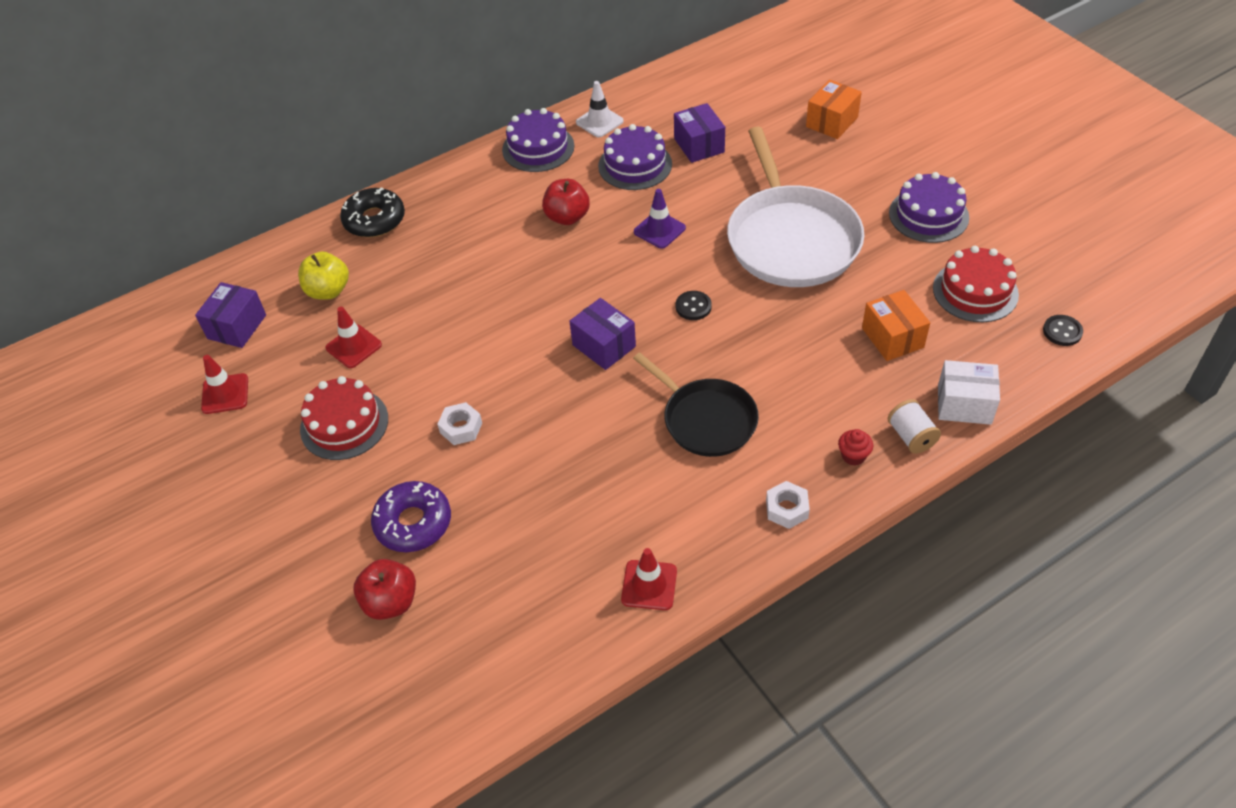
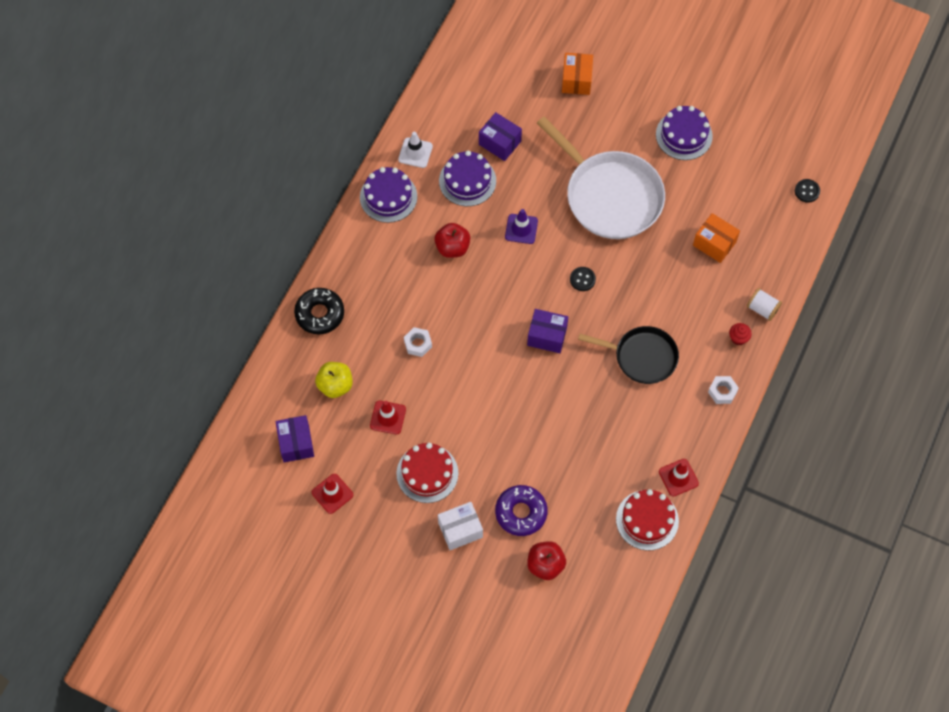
camera: 35 degrees left, 15 degrees up
(461, 428) = (501, 438): white nut -> white nut (418, 344)
(964, 404) = (779, 272): white box -> white box (460, 530)
(975, 291) = (743, 184): red cake -> red cake (647, 520)

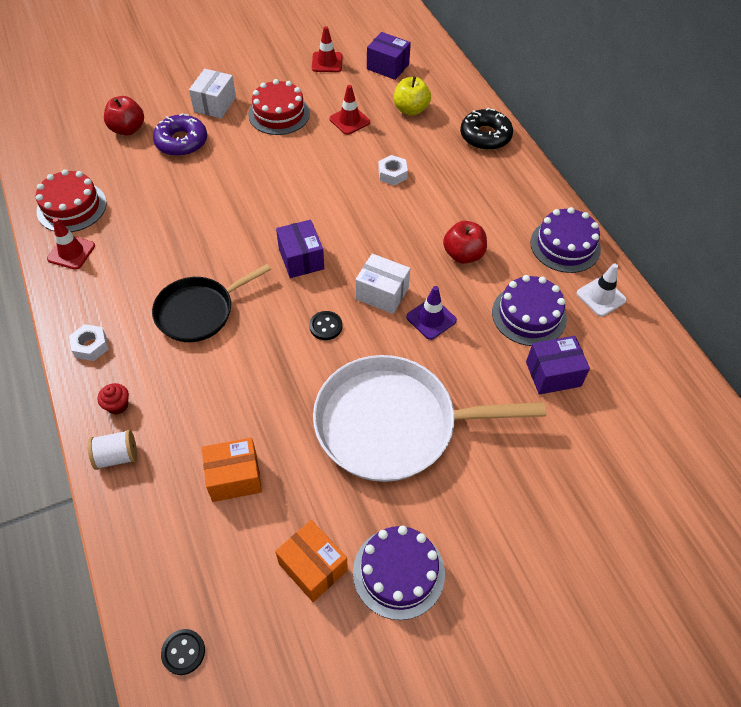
camera: 130 degrees right, 10 degrees down
(528, 269) = (382, 293): none -> white box
(547, 336) = (301, 259): purple box -> purple box turned 75 degrees counterclockwise
(576, 80) = (580, 516): orange box -> orange box (313, 567)

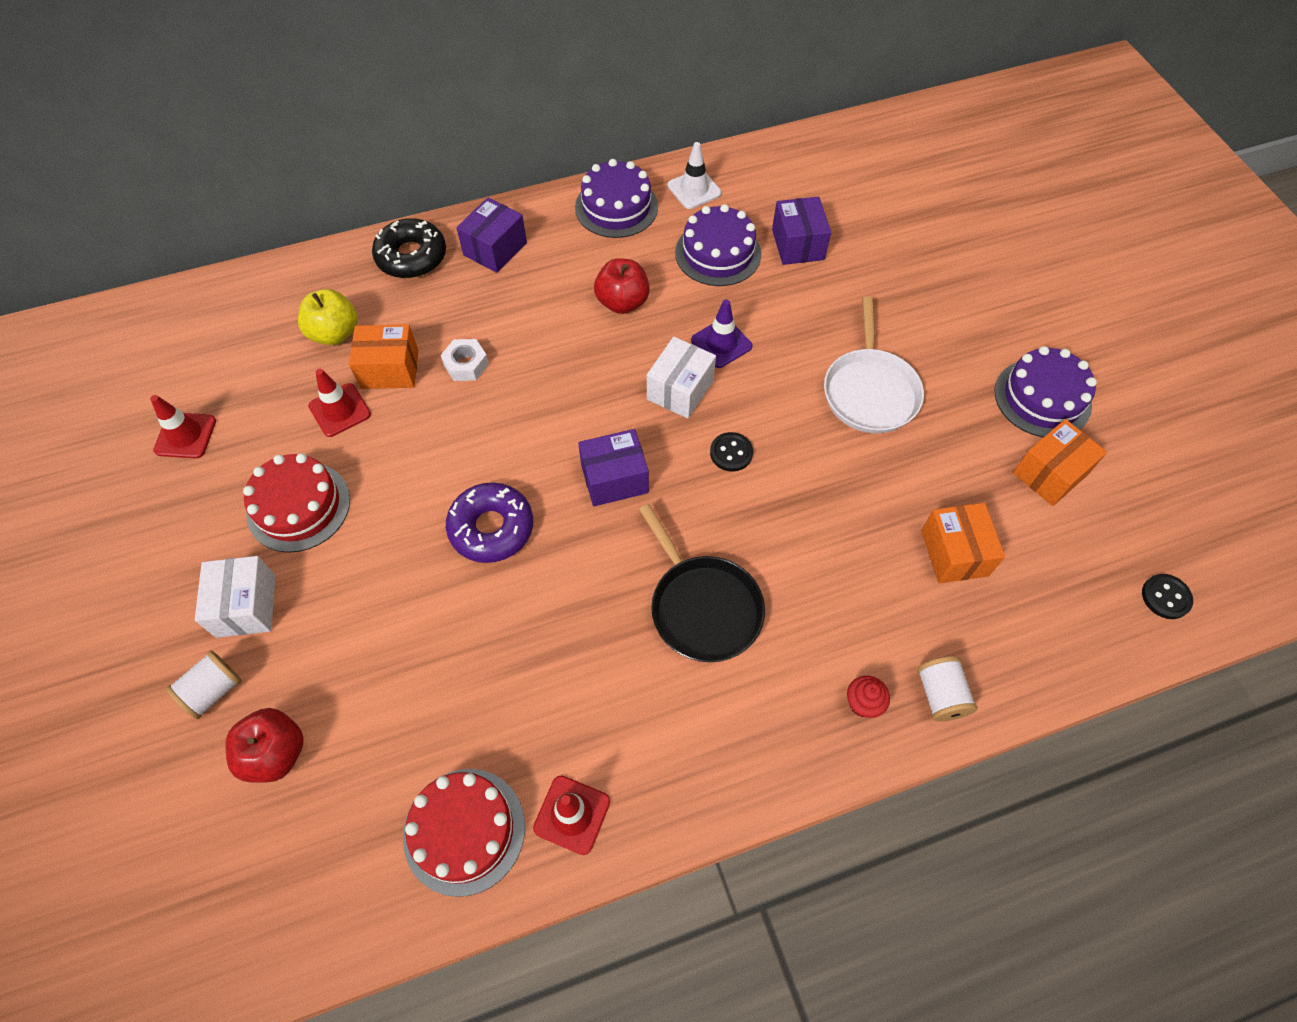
camera: 85 degrees left, 5 degrees up
(91, 346) = (763, 755): white nut -> none
(166, 101) = (213, 691): none -> white spool
(181, 142) = (333, 655): purple donut -> purple donut (491, 528)
(215, 104) = (246, 606): white box -> white box turned 60 degrees clockwise
(384, 138) = (390, 369): none -> orange box
(388, 67) = (225, 354): purple box -> purple box (495, 249)
(392, 424) = (870, 391): white pan -> white pan, size x0.61

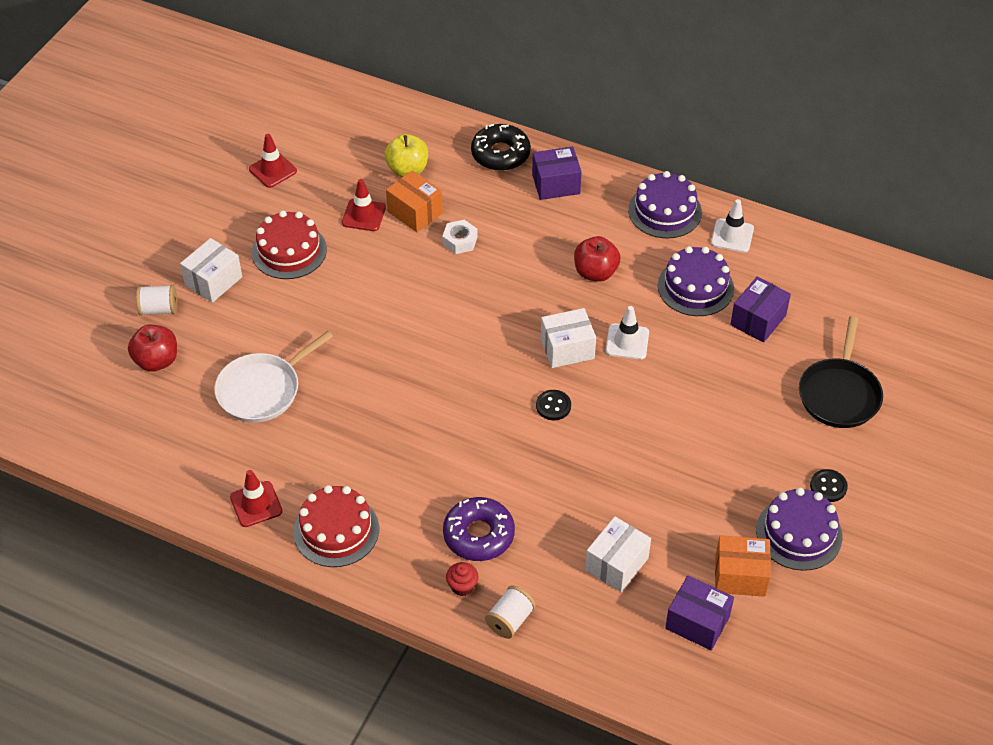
camera: 45 degrees right, 10 degrees down
(464, 831) = (200, 467): red cake -> red cake (336, 530)
(491, 528) = (373, 339): purple donut -> purple donut (479, 535)
(614, 479) = (469, 367): purple box -> purple box (697, 622)
(703, 607) = (436, 469): black pan -> black pan (839, 394)
(721, 343) = (627, 342): purple traffic cone -> white traffic cone
(870, 391) = (686, 440): white pan -> white pan (262, 390)
(954, 553) = (616, 564): orange box -> white box
(1165, 597) = (717, 695): black button -> black button (828, 486)

